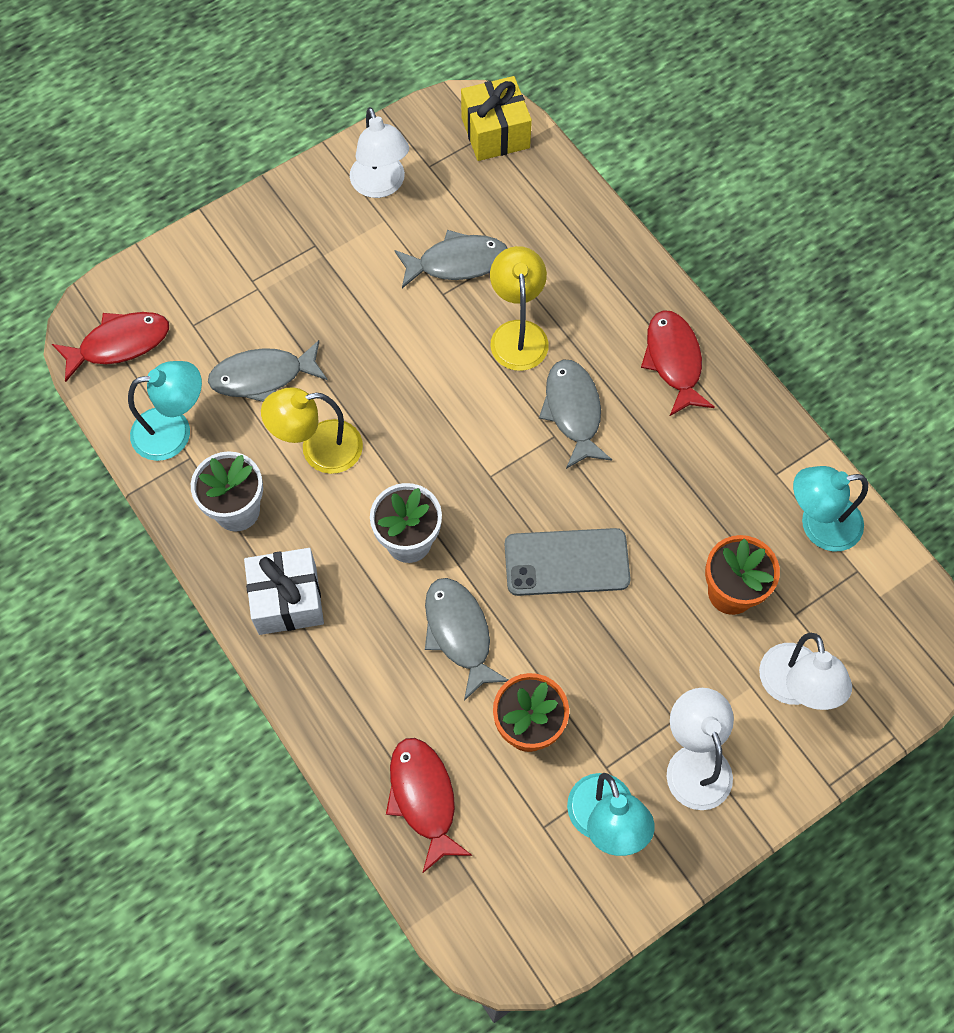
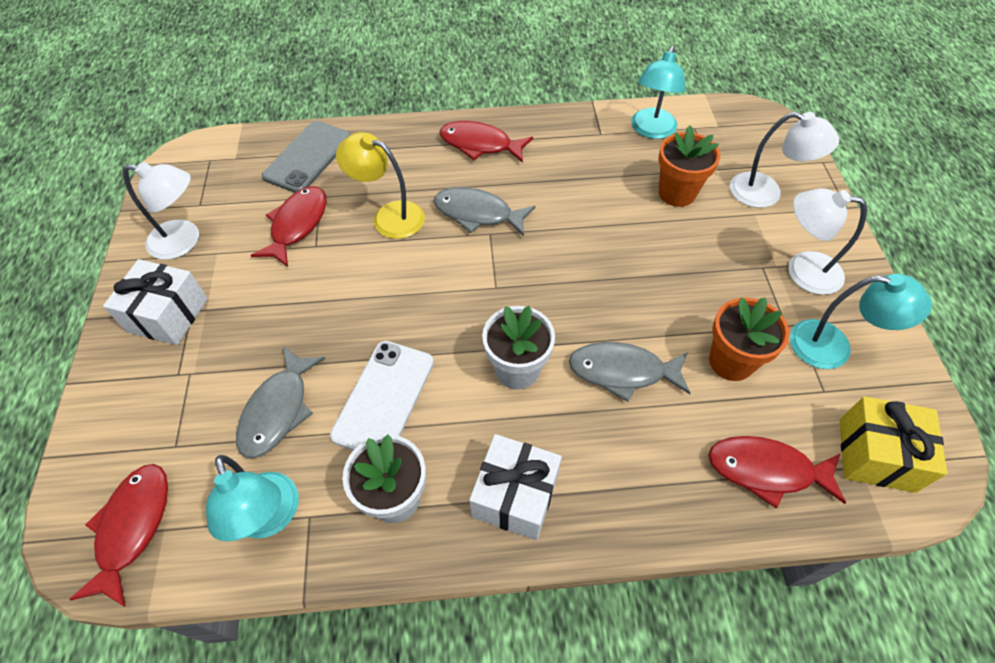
camera: 60 degrees left, 10 degrees down
(174, 431) = (270, 518): turquoise lamp -> turquoise lamp turned 135 degrees clockwise
(300, 231) = (168, 315): none -> white gift
(319, 449) = (384, 398): yellow lamp -> white phone
(457, 262) = (297, 225): grey fish -> red fish
(495, 133) = (214, 155): yellow gift -> yellow gift (876, 454)
(566, 562) = (600, 272): grey phone -> grey phone (308, 157)

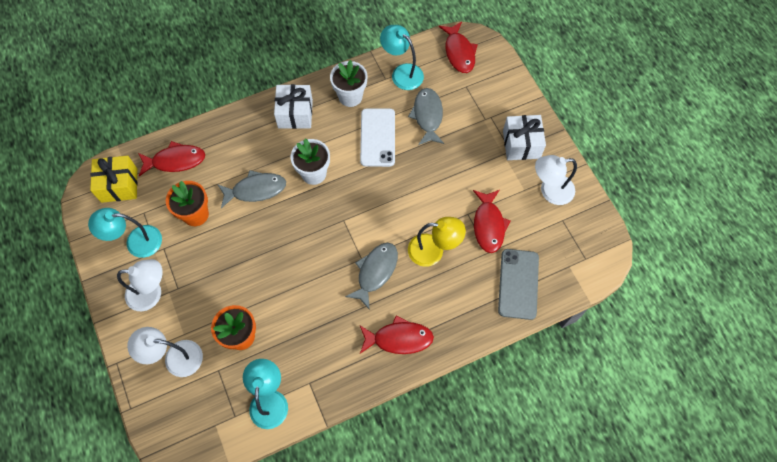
camera: 160 degrees right, 10 degrees up
(478, 213) = (375, 272): grey fish -> grey fish turned 60 degrees counterclockwise

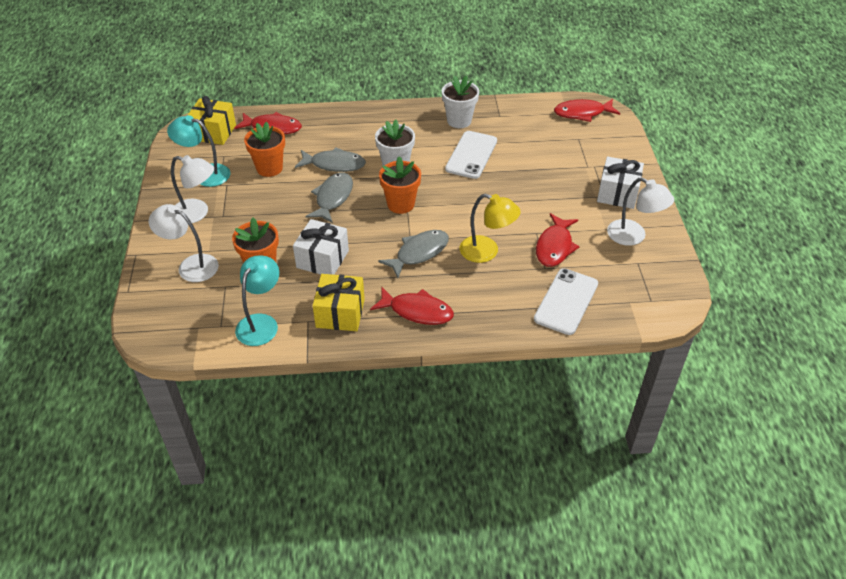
camera: 20 degrees right, 20 degrees down
(295, 114) = (400, 121): white gift -> white gift (322, 259)
(334, 364) = (340, 313): none -> yellow gift
(337, 219) = (400, 204): none -> orange flower pot
(402, 73) = (518, 115): turquoise lamp -> none
(427, 116) = (529, 151): grey fish -> grey fish (333, 198)
(459, 52) = (582, 113): red fish -> red fish turned 75 degrees clockwise
(518, 284) = (566, 301): grey phone -> white phone
(550, 191) = (633, 236): white lamp -> white lamp turned 150 degrees counterclockwise

